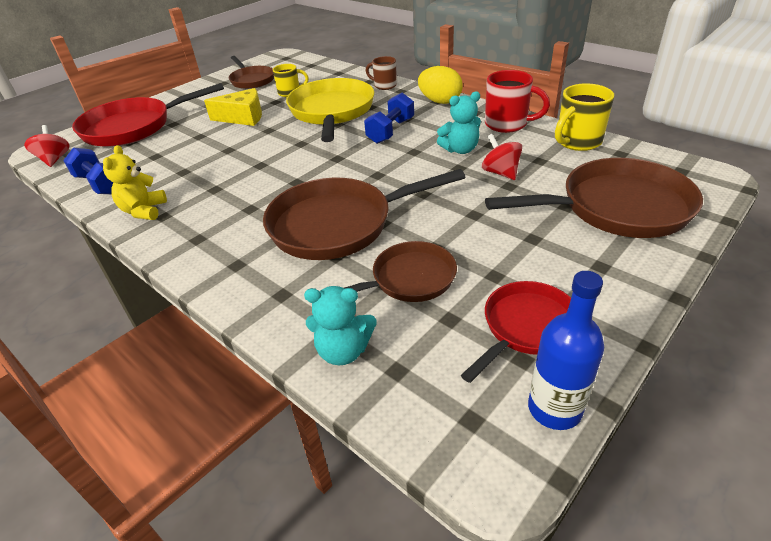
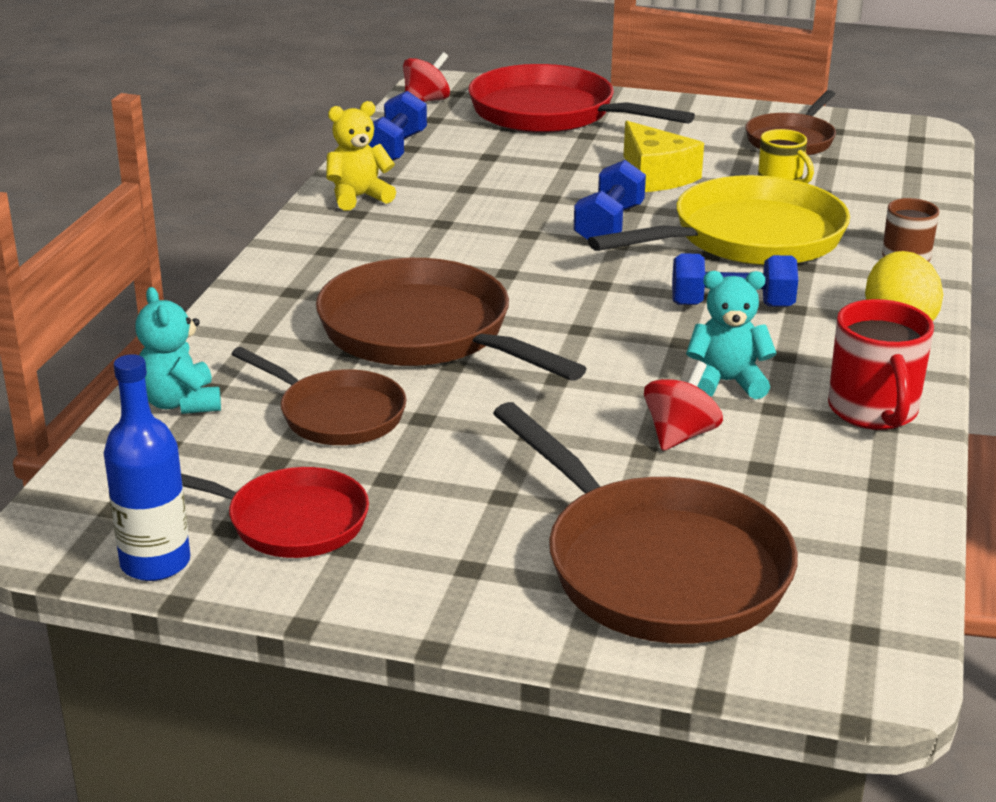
camera: 60 degrees right, 10 degrees down
(279, 141) = (609, 225): none -> blue dumbbell
(460, 150) = (726, 382): turquoise teddy bear -> turquoise teddy bear turned 135 degrees clockwise
(577, 142) = (873, 498): yellow mug -> none

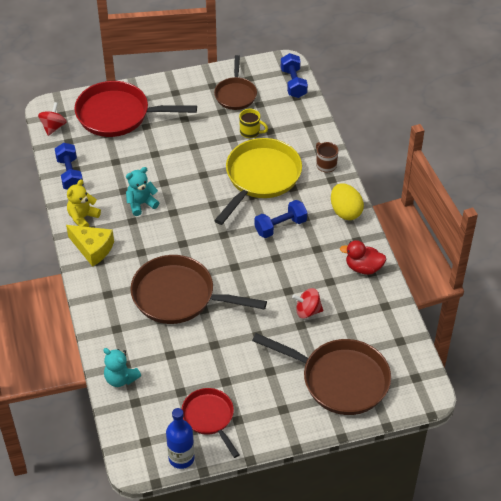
camera: 30 degrees left, 20 degrees up
(289, 521) = (209, 417): red pan -> red pan turned 105 degrees counterclockwise
(336, 415) = (182, 357): brown pan -> none
(609, 225) = (201, 192): blue dumbbell -> blue dumbbell (293, 83)
(656, 176) = (196, 147): yellow cheese -> yellow cheese (92, 248)
(680, 435) = (307, 311): red spinning top -> red spinning top turned 90 degrees counterclockwise
(726, 382) = (306, 274): turquoise teddy bear -> turquoise teddy bear (141, 204)
(873, 412) = (363, 267): red mug -> red duck

